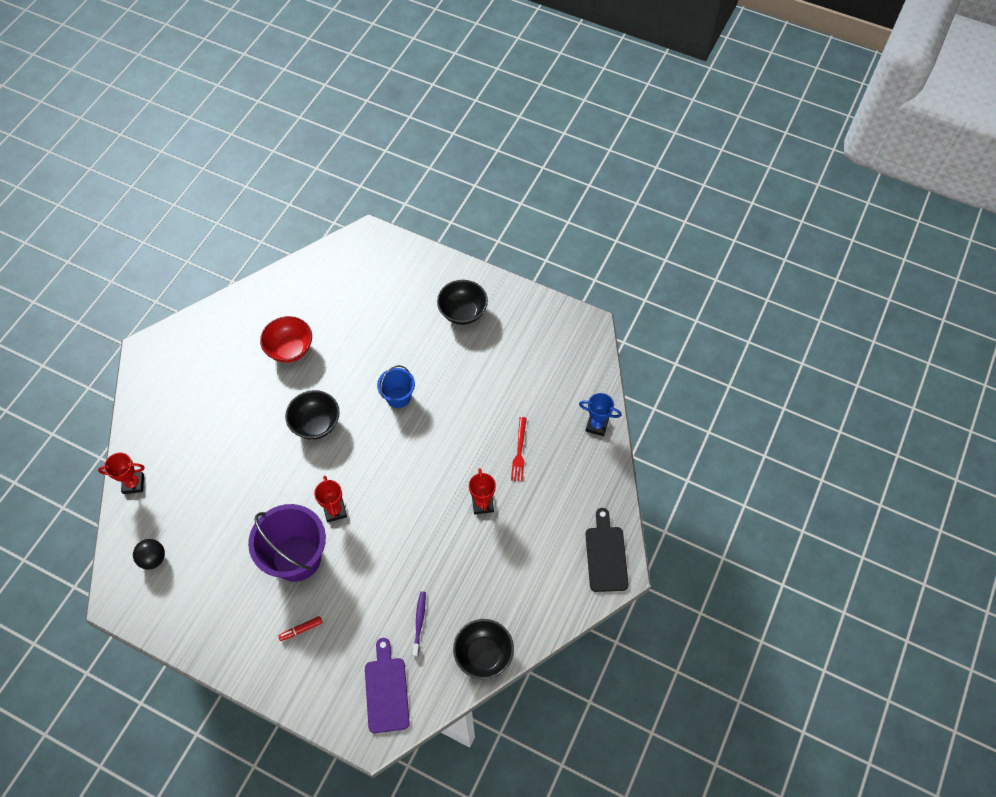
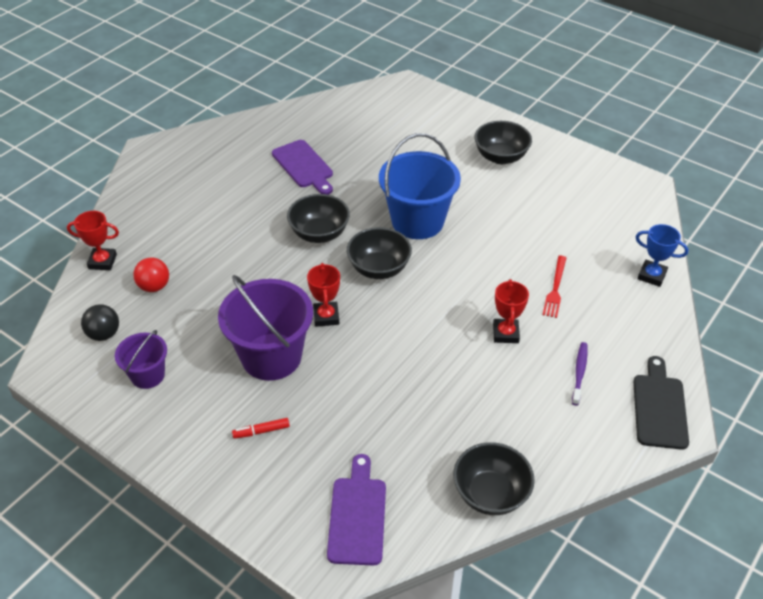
camera: 10 degrees right, 15 degrees down
(184, 503) = (154, 286): none -> red ball
(199, 593) = (147, 375): none -> purple bucket
(290, 349) = (304, 166): red bowl -> purple cutting board
(372, 454) = (379, 268): none -> black bowl
(398, 397) = (417, 221): blue bucket -> blue bucket, size x1.83
(419, 622) = (411, 445): purple toothbrush -> purple toothbrush (579, 373)

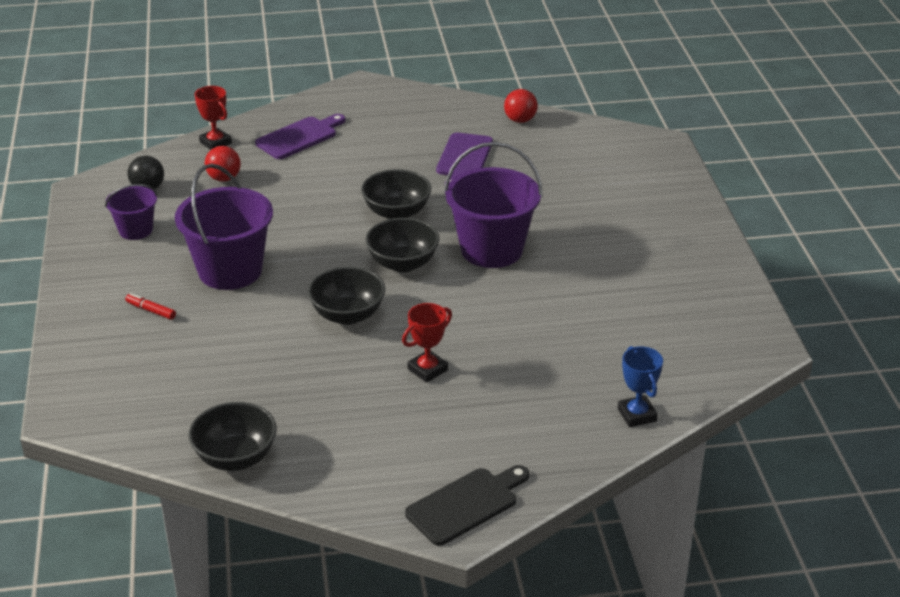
camera: 45 degrees right, 10 degrees down
(298, 116) = (520, 120): none -> red ball
(326, 316) = (309, 270): red trophy -> none
(357, 515) = (129, 402): purple cutting board -> purple cutting board (300, 137)
(417, 221) = (491, 249): blue bucket -> purple bucket
(500, 157) = (654, 245): black bowl -> black bowl (348, 315)
(555, 288) = (527, 367): red fork -> none
(579, 373) = (441, 435): purple toothbrush -> none

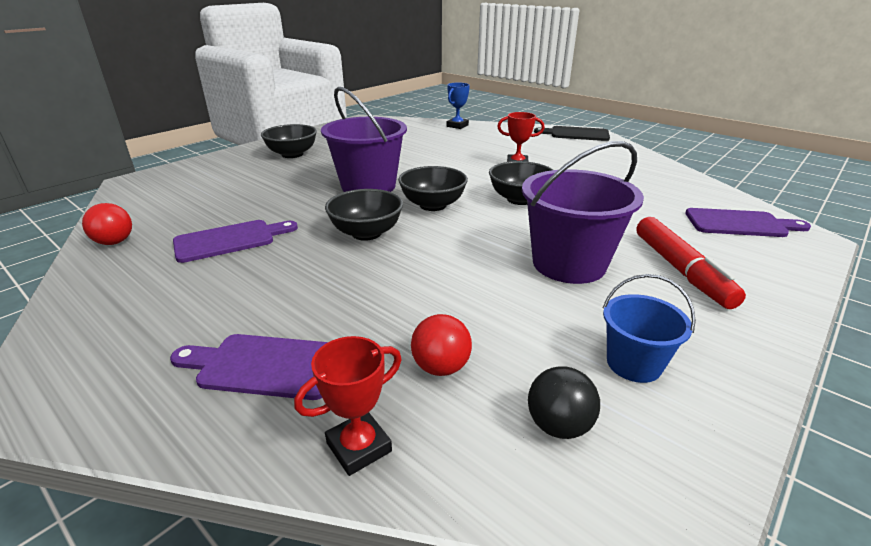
camera: 130 degrees left, 5 degrees down
(133, 401) = (740, 224): none -> purple cutting board
(136, 230) = (634, 364): purple bucket -> blue bucket
(151, 311) = (680, 270): red marker -> red marker, size x2.24
(215, 143) = (359, 447): red trophy -> red trophy turned 45 degrees clockwise
(235, 457) = (680, 178): black bowl -> black bowl (292, 154)

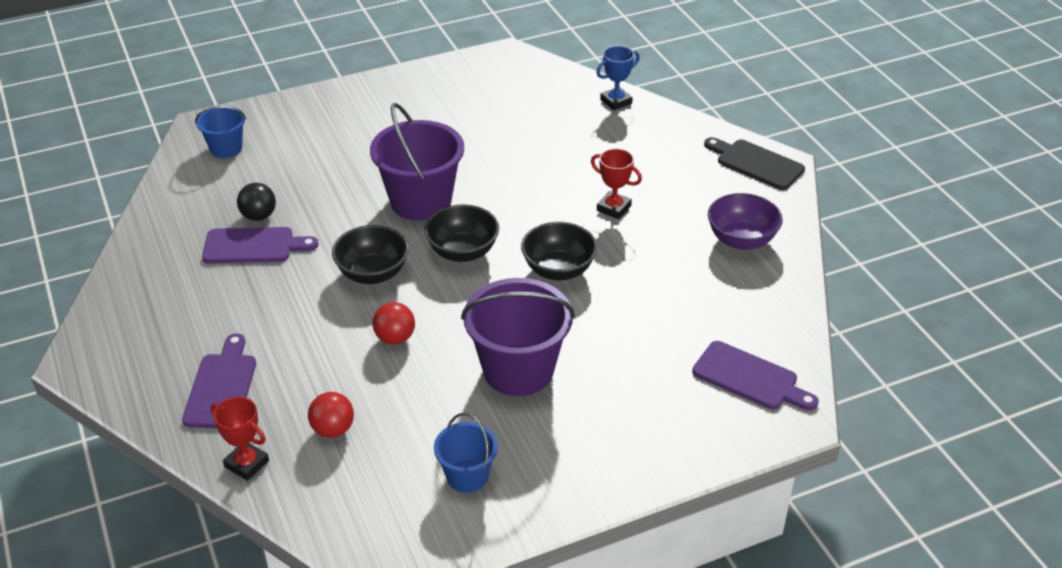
camera: 25 degrees right, 10 degrees up
(114, 242) = (163, 219): red ball -> red ball (395, 338)
(164, 189) = (226, 148): none -> blue bucket
(265, 366) = (222, 387): purple cutting board -> purple cutting board turned 60 degrees clockwise
(292, 154) = (377, 116): black bowl -> none
(359, 447) = (246, 464): red trophy -> red trophy turned 45 degrees clockwise
(558, 426) = (372, 496): black ball -> black ball (259, 216)
(619, 163) = (741, 240): none -> purple bowl
(680, 270) = (611, 411): red marker -> none

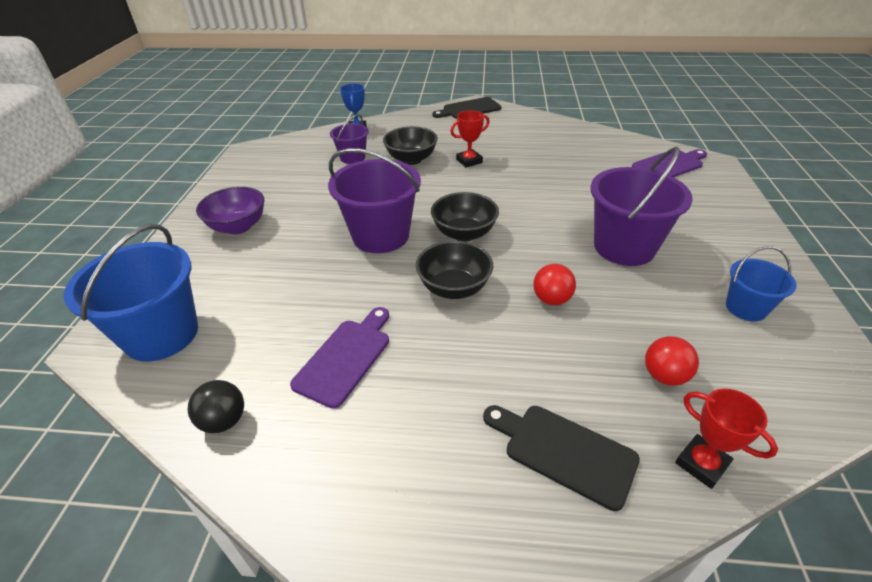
camera: 60 degrees left, 0 degrees up
(222, 387) = (563, 451): purple cutting board -> black cutting board
(226, 148) = (161, 334): blue bucket -> blue bucket, size x1.83
(246, 464) = (701, 464): red trophy -> red trophy turned 75 degrees clockwise
(259, 216) = (301, 340): black ball -> black ball (224, 421)
(550, 125) = (352, 158): none -> purple bucket
(558, 270) = (518, 199): black bowl -> black bowl (411, 159)
(741, 240) = (537, 132): purple bowl -> purple bowl (238, 227)

